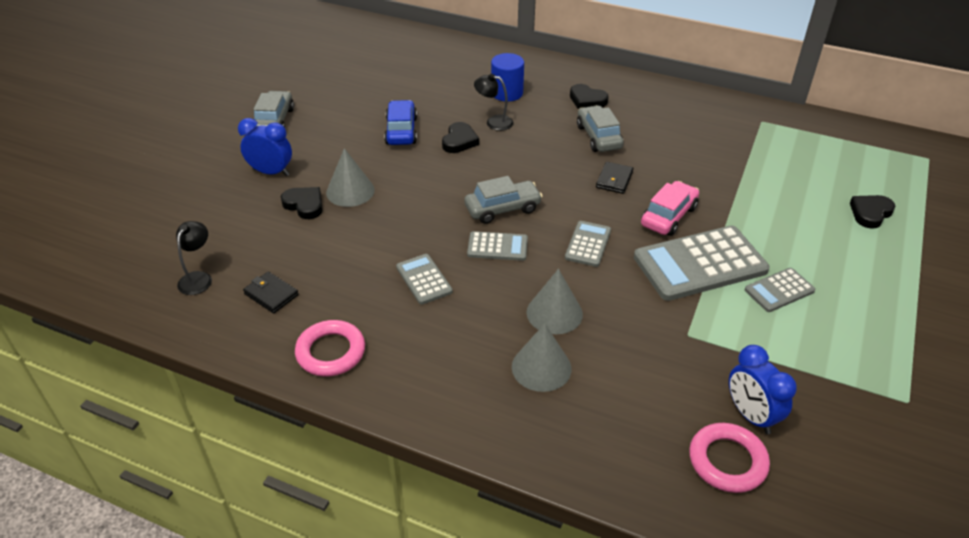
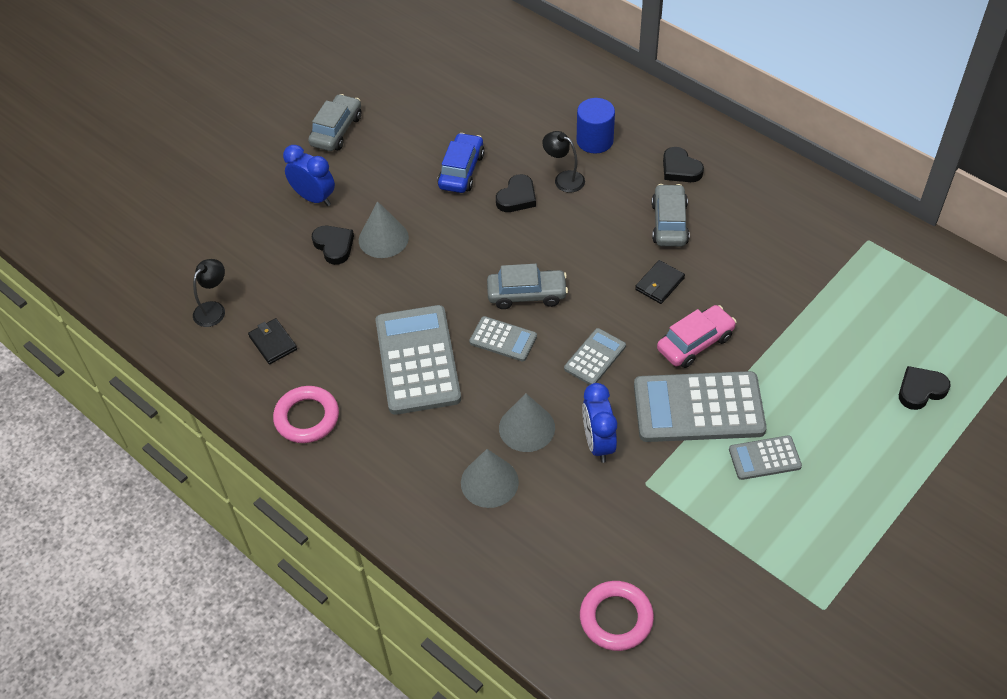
camera: 20 degrees right, 10 degrees up
(424, 279) = (418, 360): grey calculator -> grey calculator, size x1.97
(750, 415) = (662, 581): blue clock -> blue clock (598, 443)

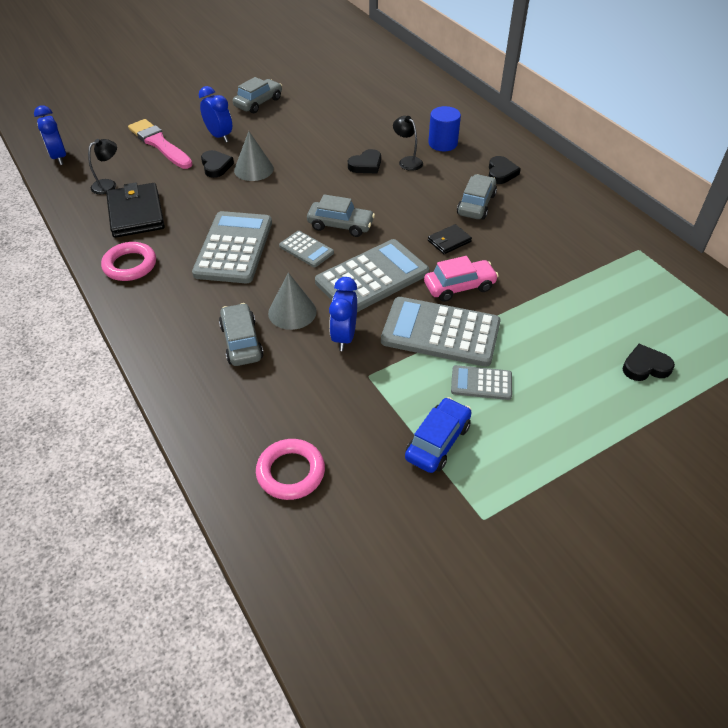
camera: 15 degrees right, 5 degrees down
(124, 284) = (59, 157): none -> blue clock
(243, 229) = (159, 144): none -> pink brush
(273, 343) = (136, 214): black wallet -> black wallet, size x1.94
(461, 171) = (333, 142): blue car -> blue car (437, 442)
(489, 482) = (241, 342): grey cone -> grey car
(595, 357) = (372, 278): grey calculator -> grey calculator, size x1.97
(680, 169) = (501, 173): black heart -> black heart turned 150 degrees counterclockwise

